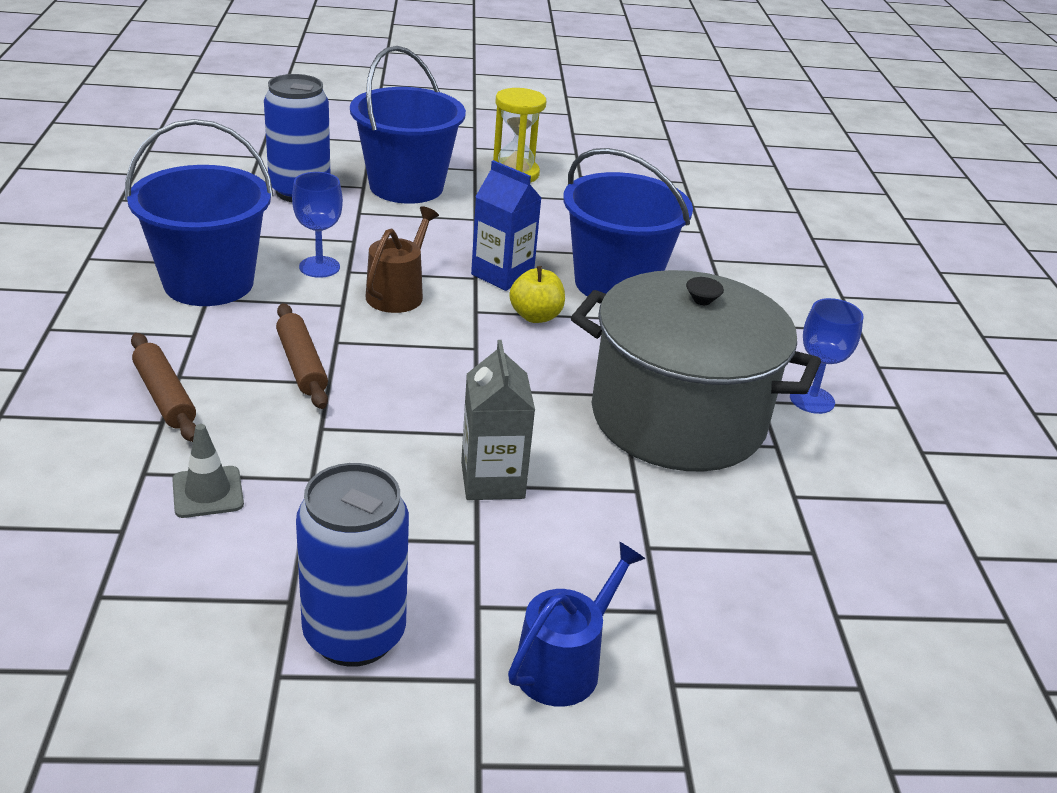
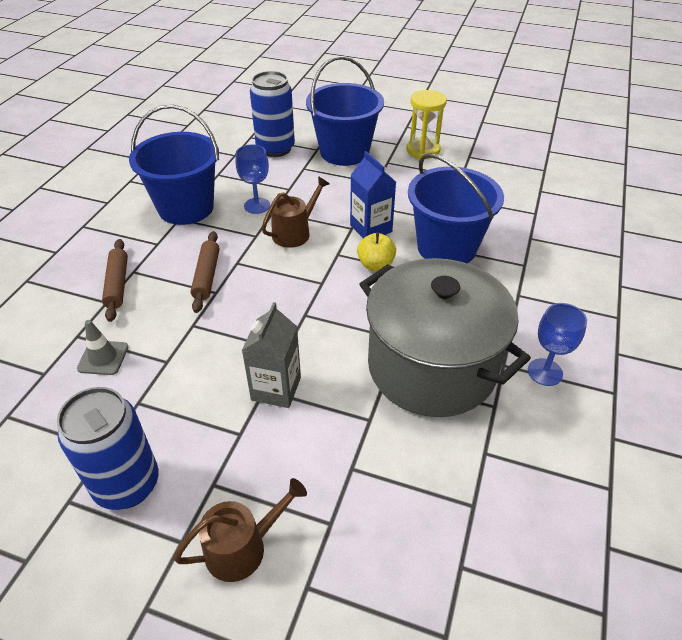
camera: 25 degrees right, 10 degrees up
(564, 664) = (242, 547): blue watering can -> brown watering can

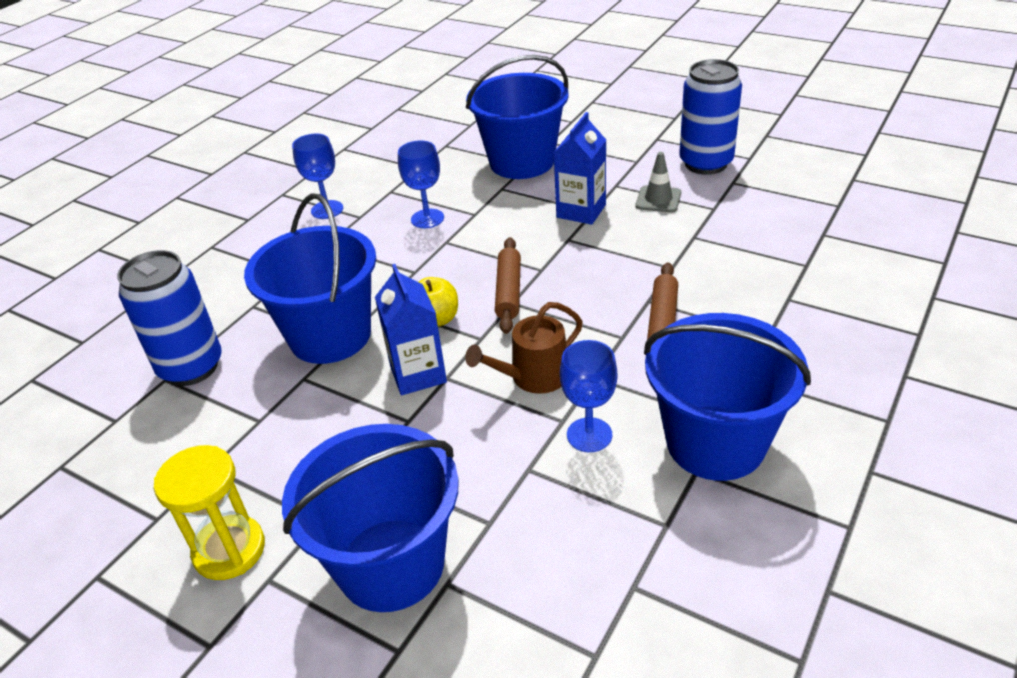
camera: 165 degrees left, 5 degrees down
(103, 358) = (765, 243): grey traffic cone -> grey traffic cone (658, 199)
(117, 284) = (783, 319): brown rolling pin -> brown rolling pin (509, 291)
(242, 547) = (613, 135): brown watering can -> none
(275, 149) = (538, 597): blue can -> blue can (191, 367)
(276, 388) = (581, 211): grey carton -> blue carton
(358, 473) = (522, 162): none -> blue bucket
(432, 367) = (427, 219): grey pot -> blue goblet

